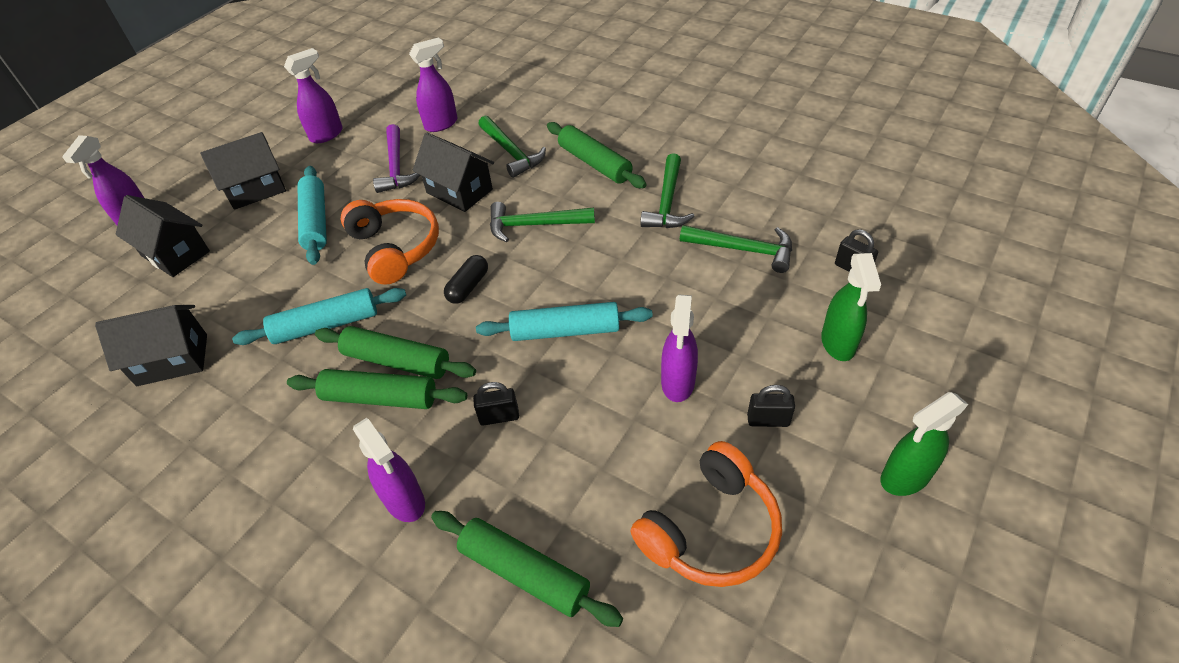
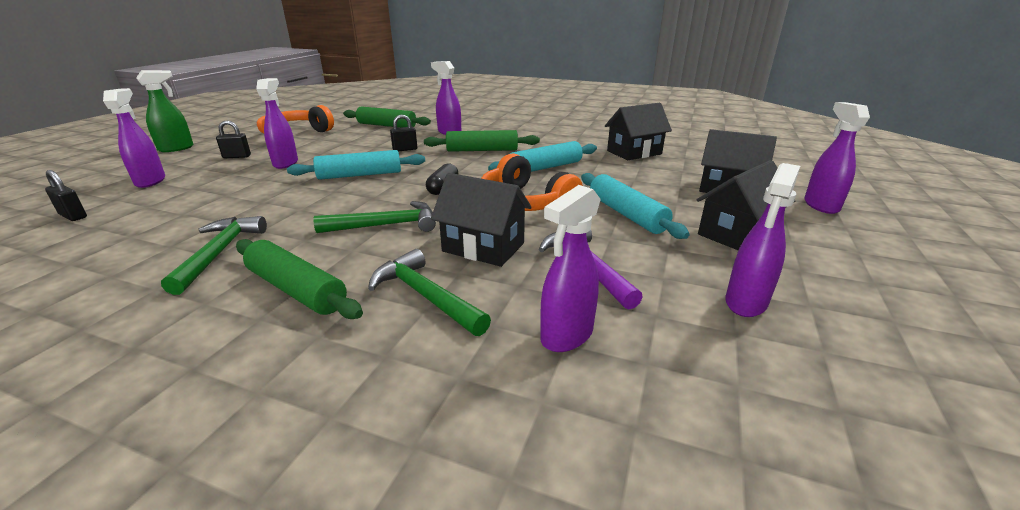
camera: 165 degrees right, 20 degrees down
(397, 361) = (480, 160): green rolling pin -> none
(743, 249) = (168, 221): green hammer -> none
(838, 343) = (150, 181): green spray bottle -> purple spray bottle

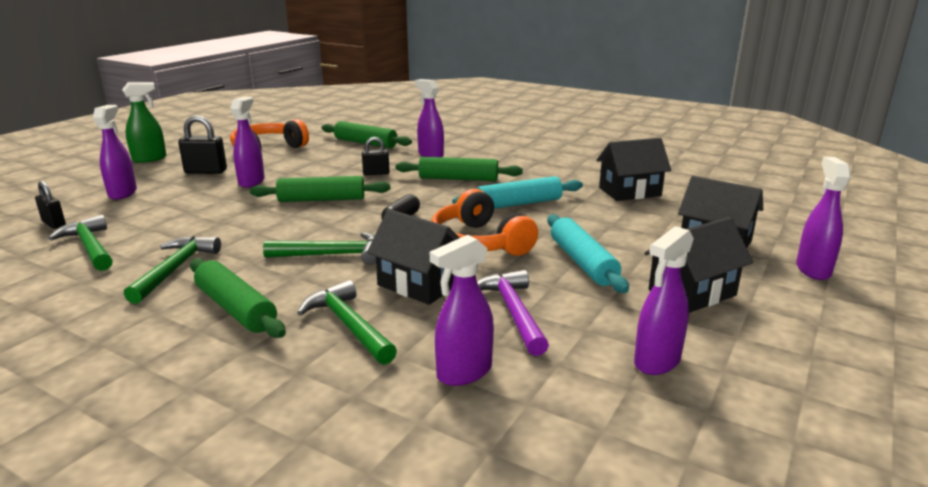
camera: 10 degrees right, 5 degrees down
(117, 237) = (90, 247): none -> green hammer
(237, 156) = (206, 171): black padlock -> black padlock, size x1.53
(360, 175) = (321, 200): turquoise rolling pin -> green rolling pin

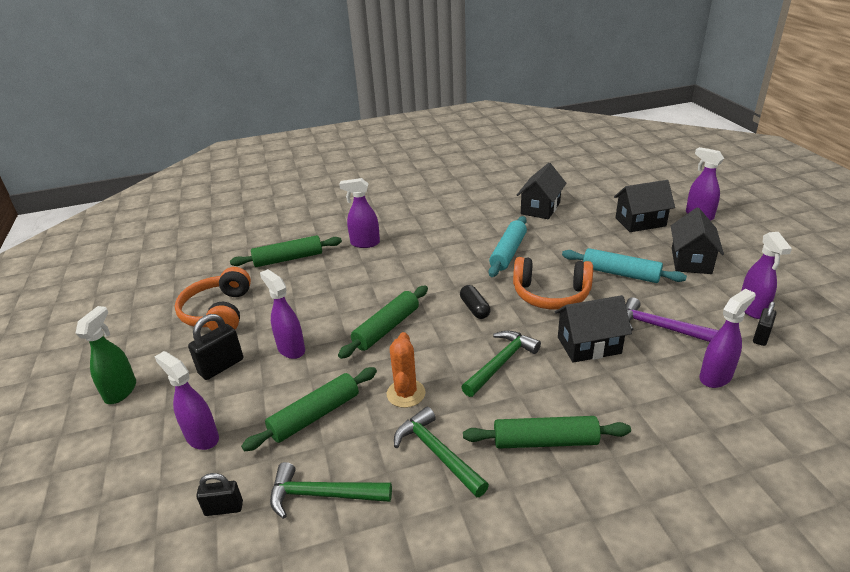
camera: 45 degrees left, 10 degrees up
(241, 234) = (406, 393): none -> orange cactus
(348, 325) = (620, 398): green hammer -> none
(376, 173) = (366, 282): black padlock -> black padlock (761, 337)
(458, 179) = (431, 254): green rolling pin -> green rolling pin (315, 415)
(464, 372) = (716, 377): purple spray bottle -> purple spray bottle turned 135 degrees counterclockwise

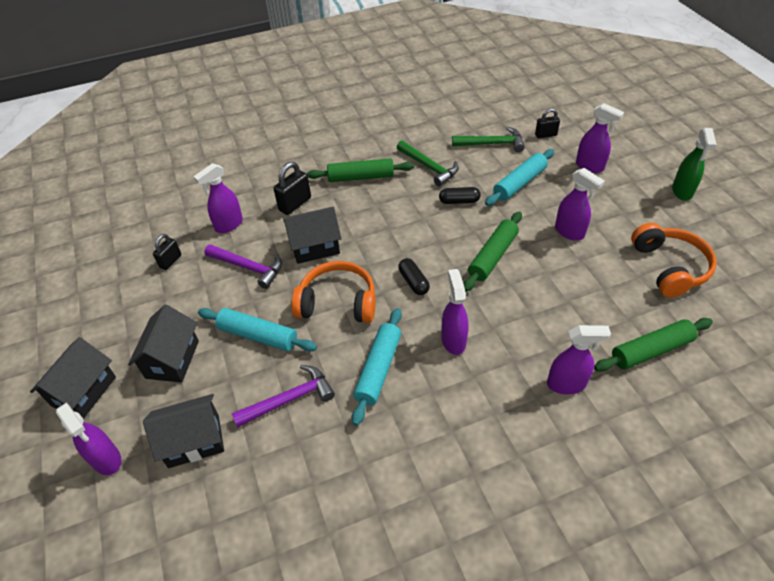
camera: 175 degrees right, 15 degrees up
(221, 366) = (618, 214): black padlock -> black padlock (295, 204)
(315, 415) = (519, 183): green rolling pin -> turquoise rolling pin
(406, 393) = (459, 201): orange cactus -> black capsule
(500, 363) = (389, 228): green hammer -> none
(540, 208) = (326, 479): black house -> black house (84, 391)
(577, 239) = (289, 399): none -> purple hammer
(752, 309) = (156, 291): purple spray bottle -> purple spray bottle (453, 340)

